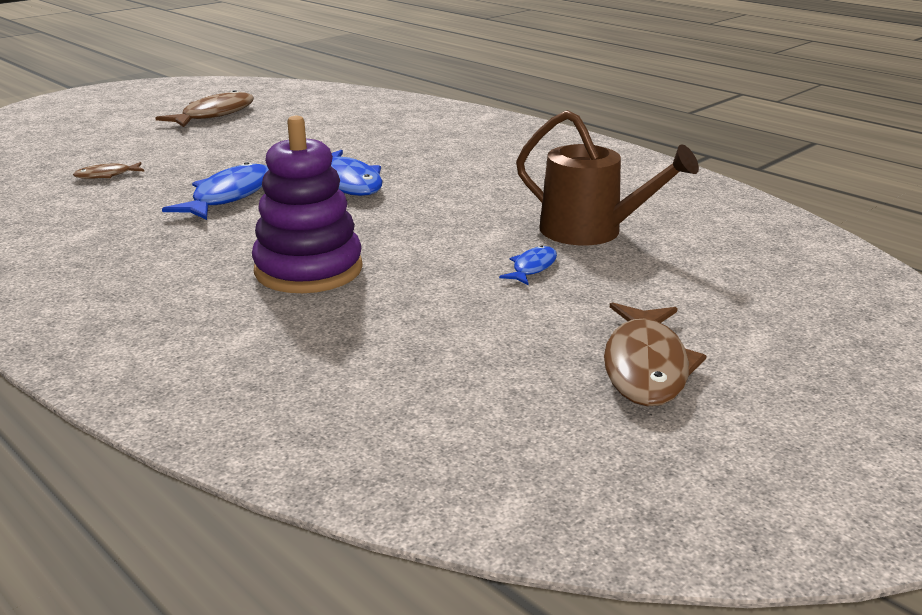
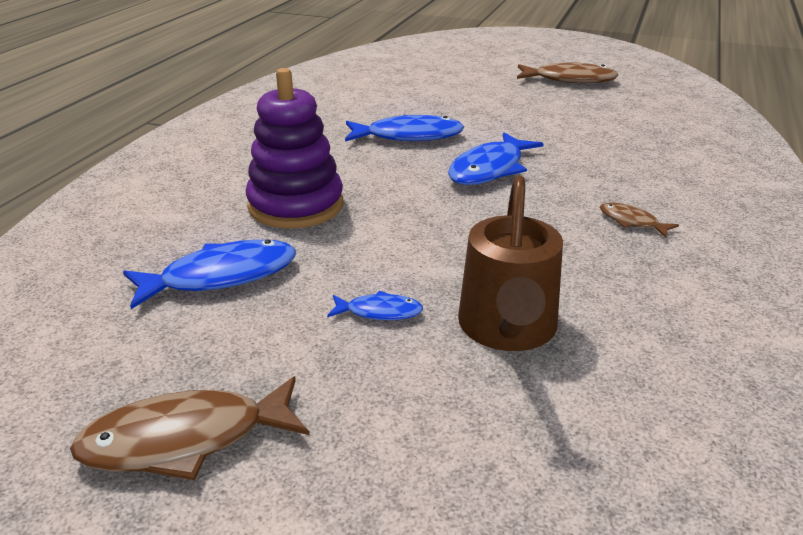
camera: 65 degrees right, 5 degrees up
(106, 175) = (403, 90): brown fish -> brown fish (632, 222)
(410, 323) = (221, 277): none -> blue fish

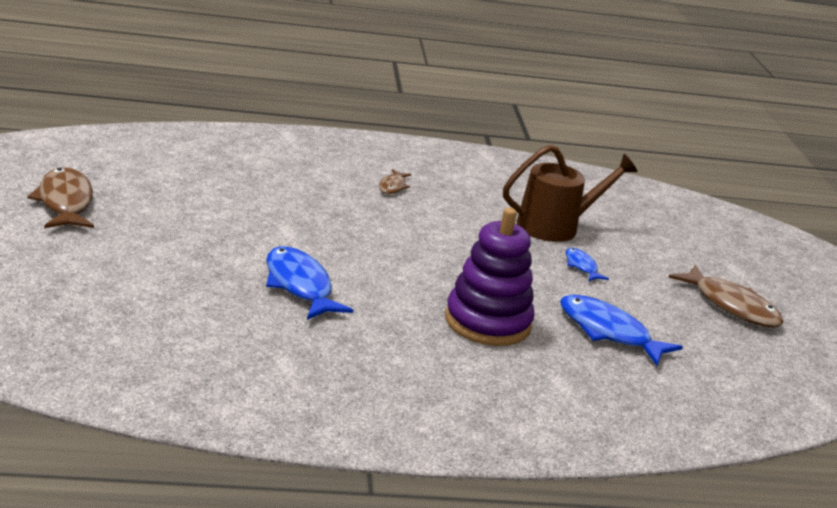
camera: 120 degrees left, 5 degrees down
(489, 169) = (346, 240): blue fish -> none

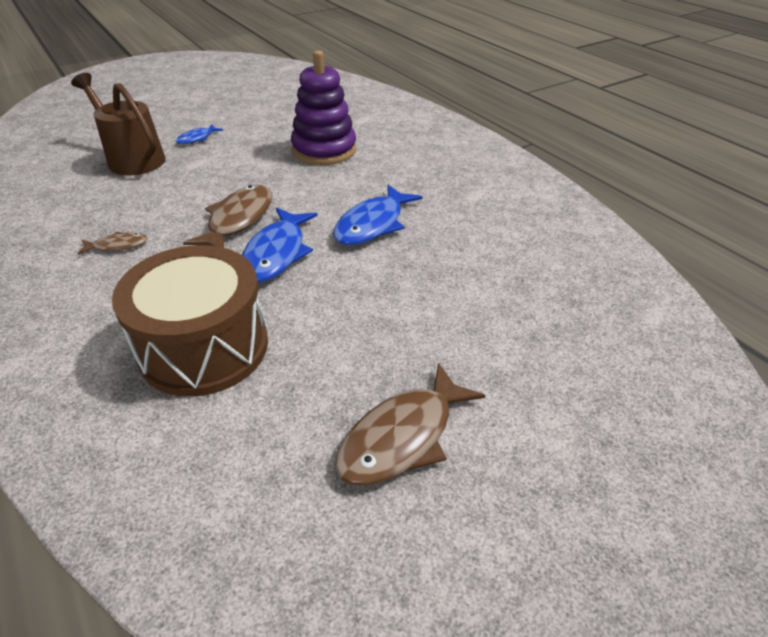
camera: 115 degrees left, 15 degrees up
(229, 180) = (204, 347): none -> brown drum
(608, 332) = (283, 117): blue fish -> blue fish (276, 253)
(731, 306) = (199, 93): brown fish -> brown fish (238, 220)

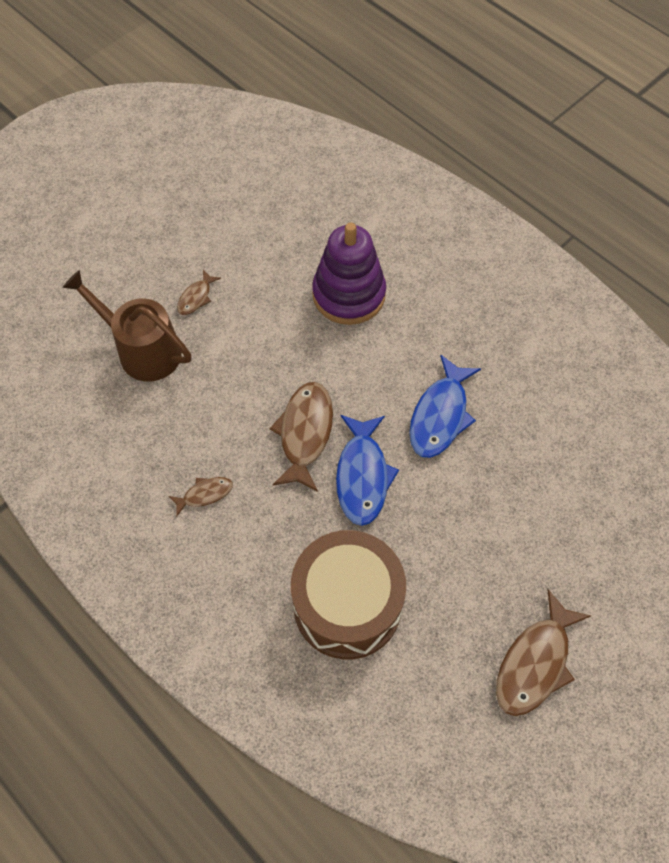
camera: 10 degrees left, 20 degrees up
(197, 138) = (196, 297): blue fish -> brown fish

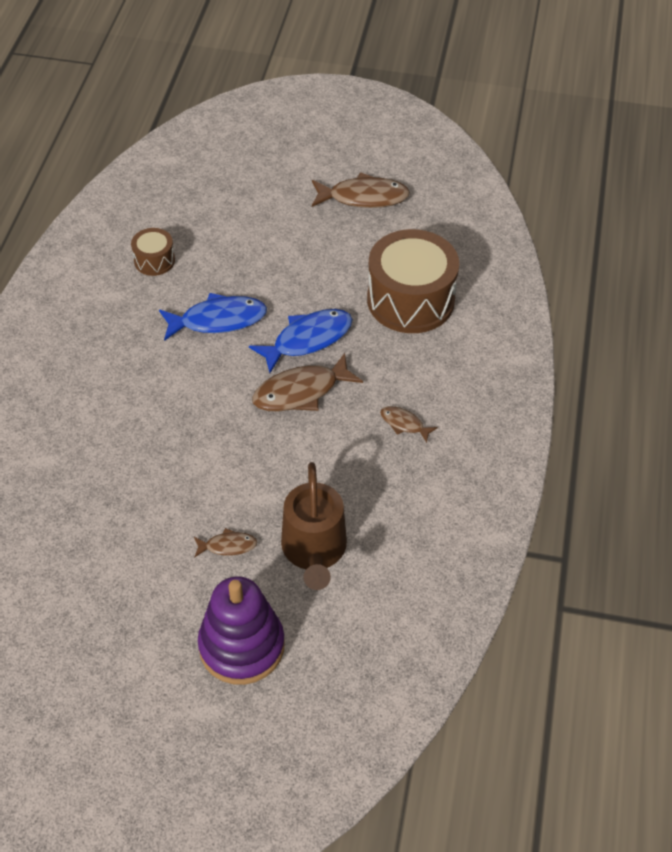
camera: 125 degrees left, 10 degrees down
(349, 295) = (142, 434): purple stacking toy -> purple stacking toy (241, 646)
(557, 403) = (154, 260): none -> brown drum

